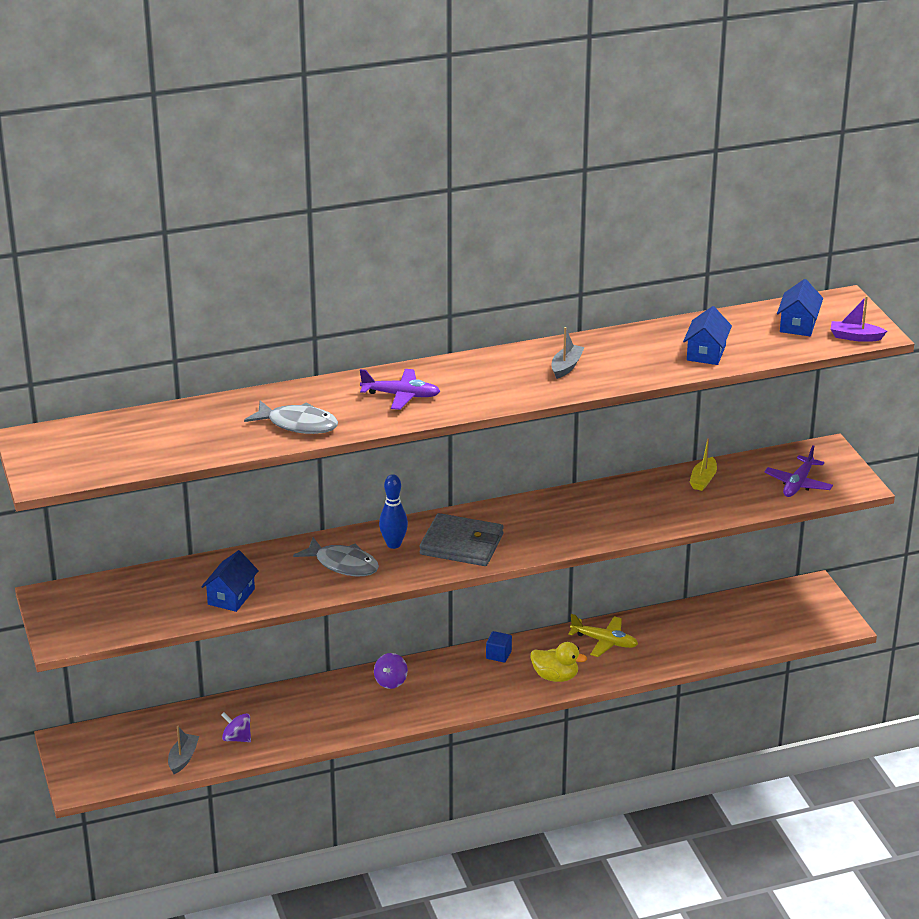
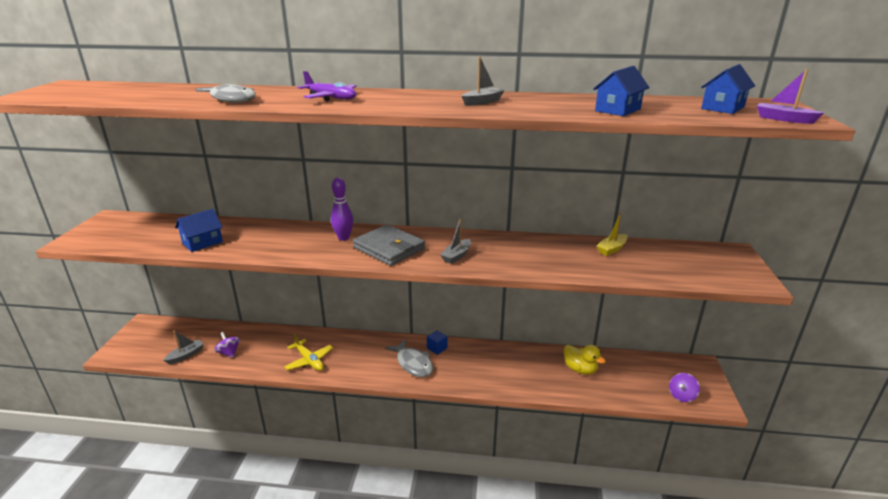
camera: 25 degrees right, 5 degrees down
(343, 564) = (296, 241): grey fish -> grey fish (413, 363)
(391, 681) = (354, 345): purple spinning top -> purple spinning top (682, 396)
(393, 544) = (343, 238): blue bowling pin -> purple bowling pin
(545, 534) = (456, 256): none -> grey boat
(555, 677) = (464, 375): yellow duck -> yellow duck (580, 369)
(604, 642) = (516, 360): yellow plane -> yellow plane (309, 360)
(798, 484) = (696, 269): purple plane -> none

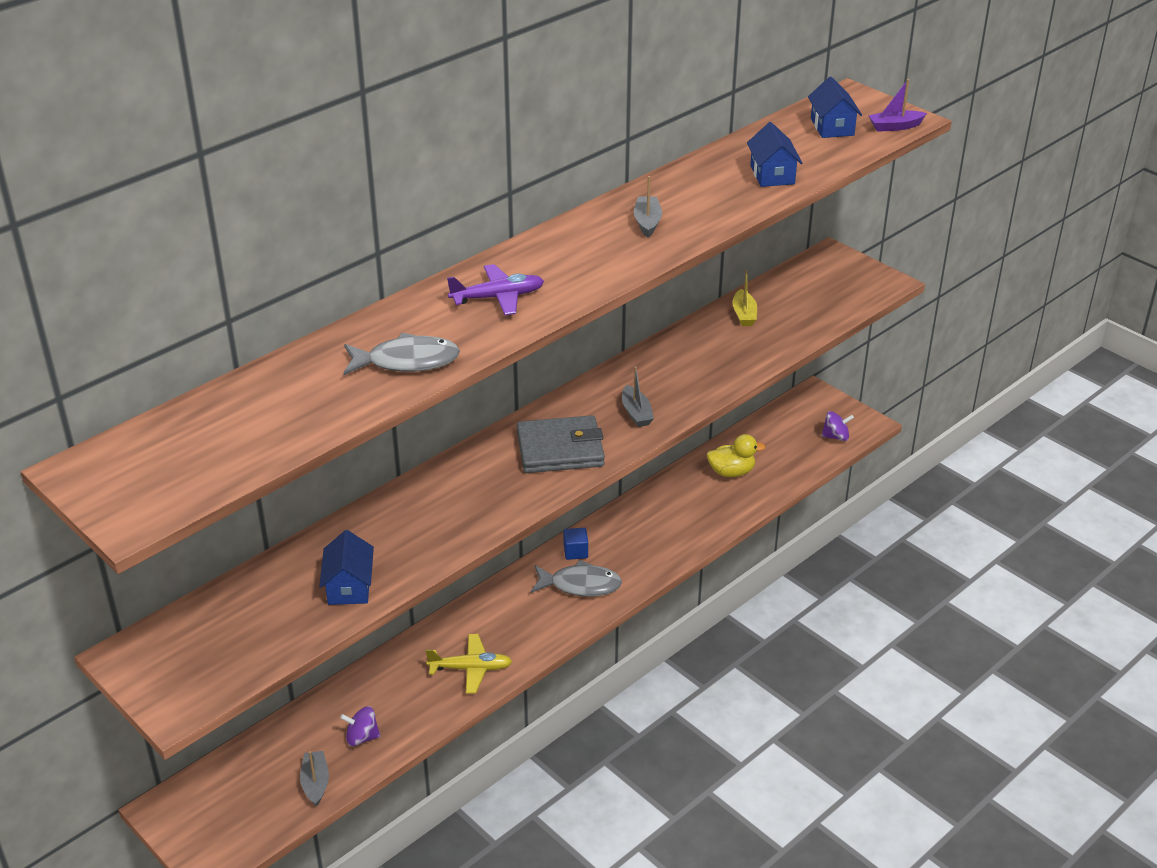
camera: 50 degrees left, 10 degrees up
(343, 238) = (488, 470): purple bowling pin -> none
(682, 396) = (836, 437): purple spinning top -> purple spinning top turned 90 degrees counterclockwise

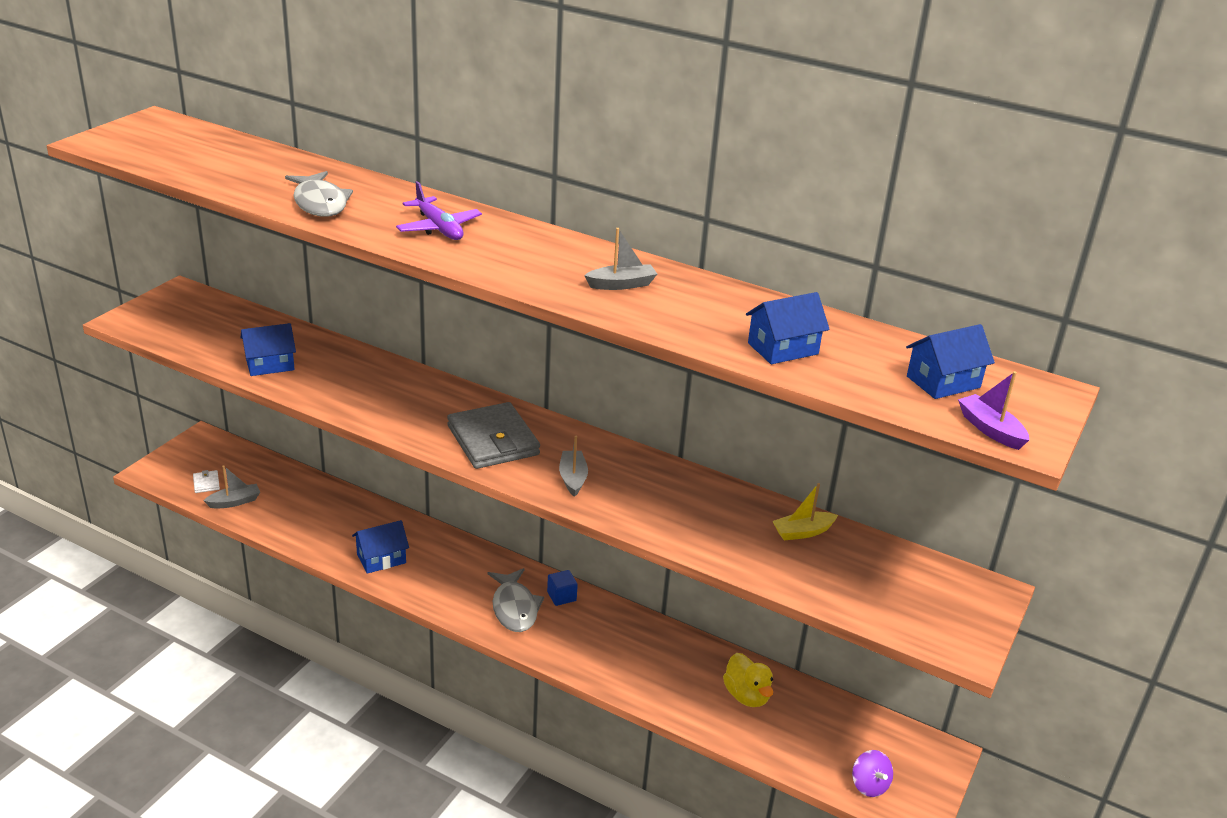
camera: 70 degrees right, 5 degrees down
(265, 808) = (206, 483): none -> white wallet
(362, 737) = (287, 515): purple spinning top -> none
(471, 669) = (381, 559): yellow plane -> blue house
(636, 413) = (573, 478): grey boat -> grey boat turned 120 degrees clockwise

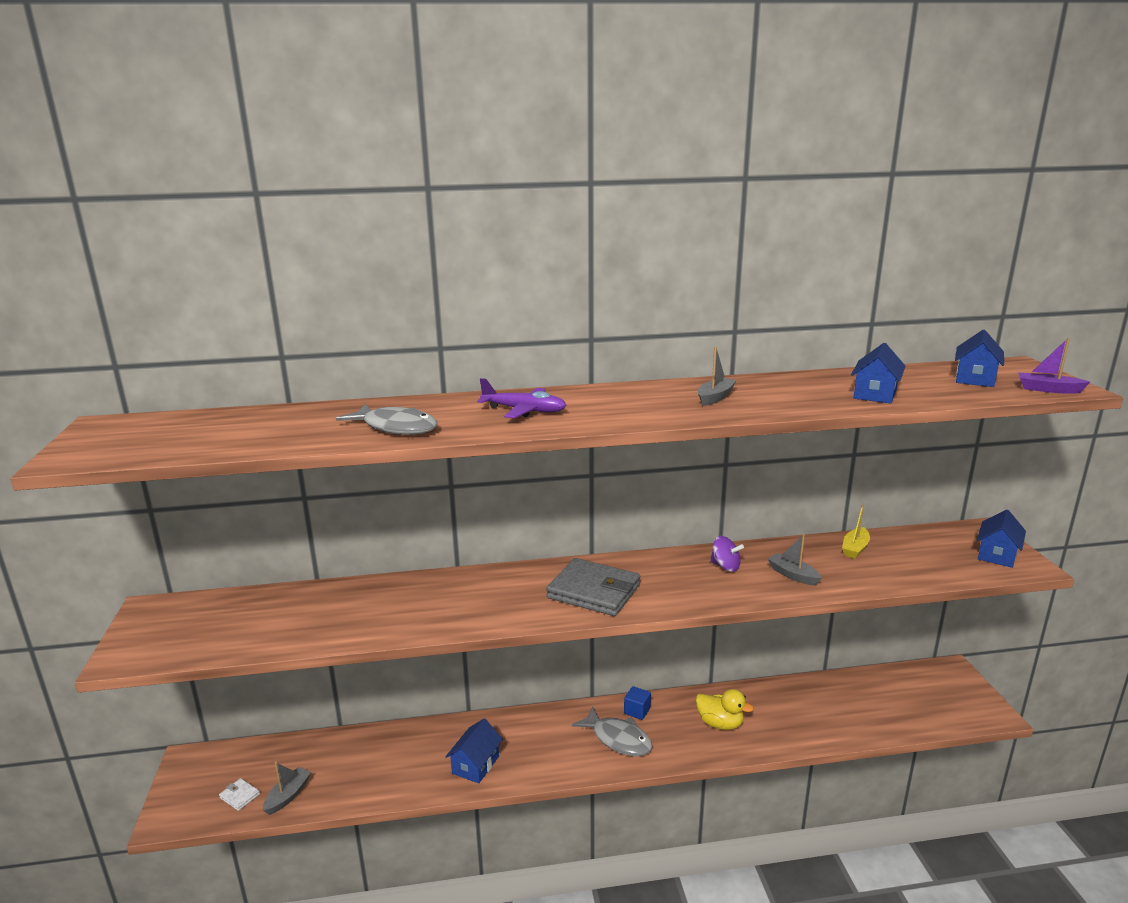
camera: 35 degrees left, 10 degrees down
(270, 364) = (330, 625): blue house -> blue house (997, 554)
(573, 478) = (685, 588): grey boat -> grey boat (793, 575)
(746, 696) = (824, 703): yellow duck -> yellow duck (720, 723)
(869, 785) = (951, 713): purple spinning top -> purple spinning top (725, 566)

